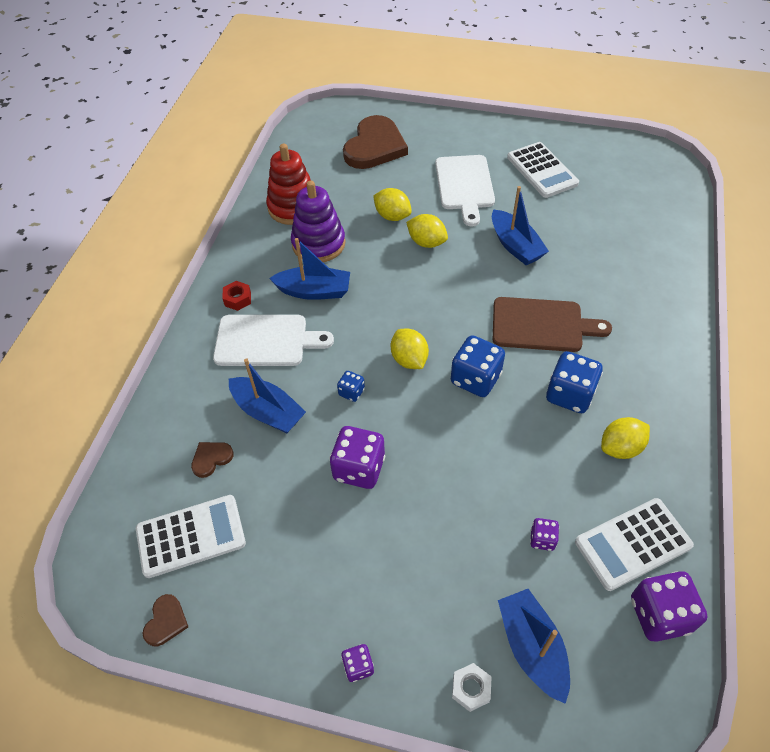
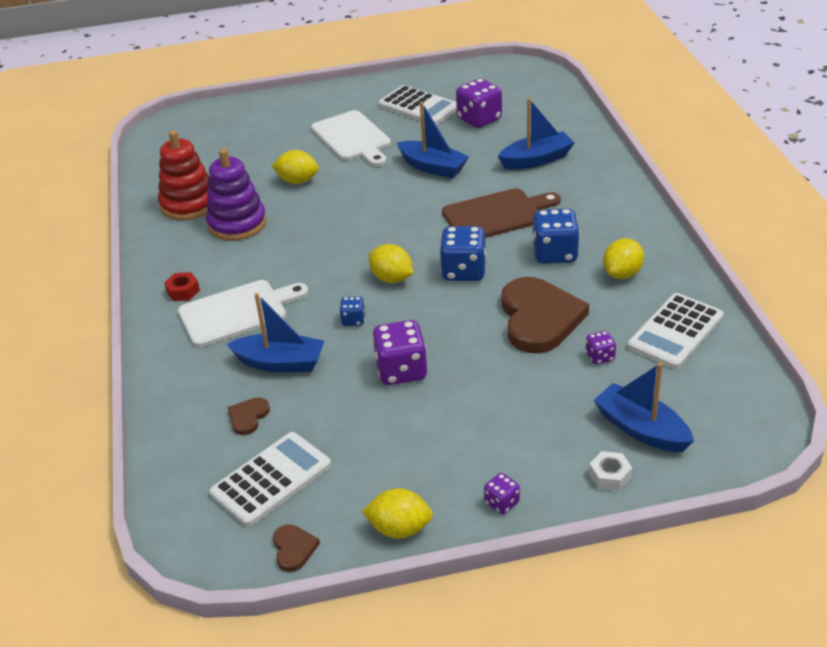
camera: 25 degrees left, 15 degrees down
(314, 291) = (260, 260): blue boat -> blue boat (536, 160)
(375, 146) = (240, 134): brown heart -> brown heart (539, 318)
(426, 242) = (346, 190): yellow lemon -> yellow lemon (399, 529)
(659, 614) = (727, 367): purple dice -> purple dice (479, 119)

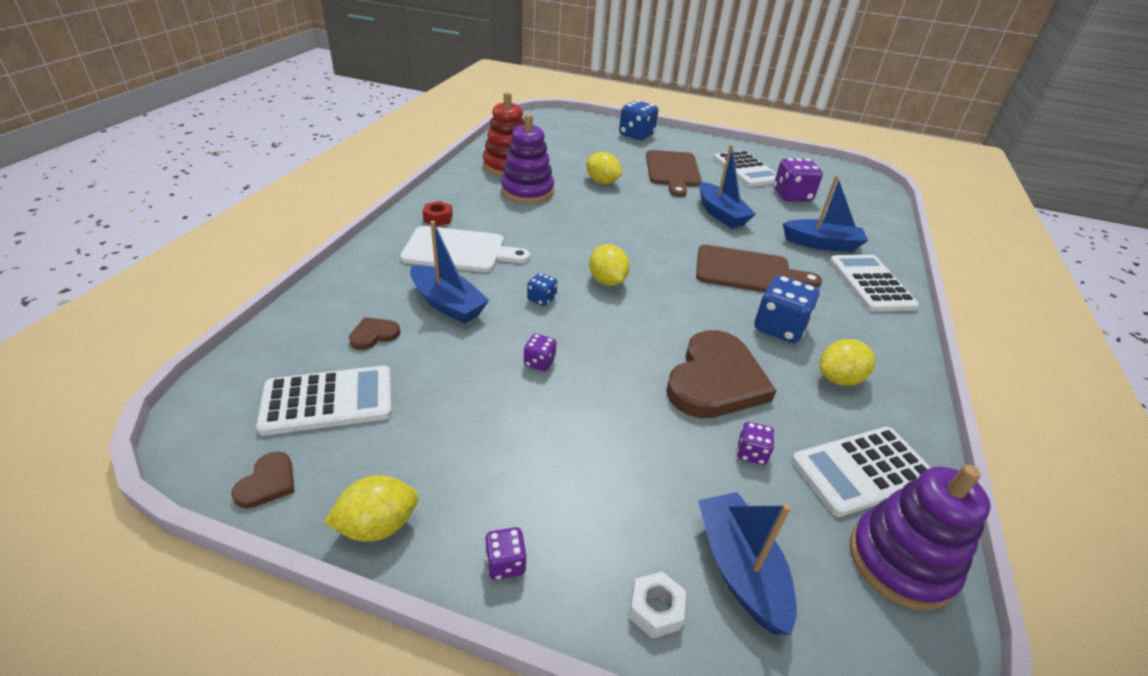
camera: 25 degrees right, 0 degrees up
(353, 138) = (673, 171): white cutting board -> brown cutting board
(399, 529) = (378, 525): yellow lemon -> yellow lemon turned 60 degrees counterclockwise
(401, 370) = (539, 362): purple dice -> purple dice, size x0.51
(463, 271) = (677, 304): blue dice -> blue dice (636, 135)
(596, 181) = (870, 283): none -> white calculator
(728, 375) = (901, 561): none -> purple stacking toy

